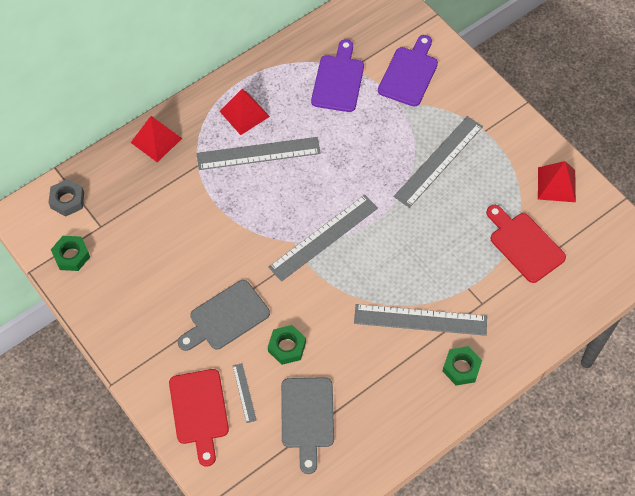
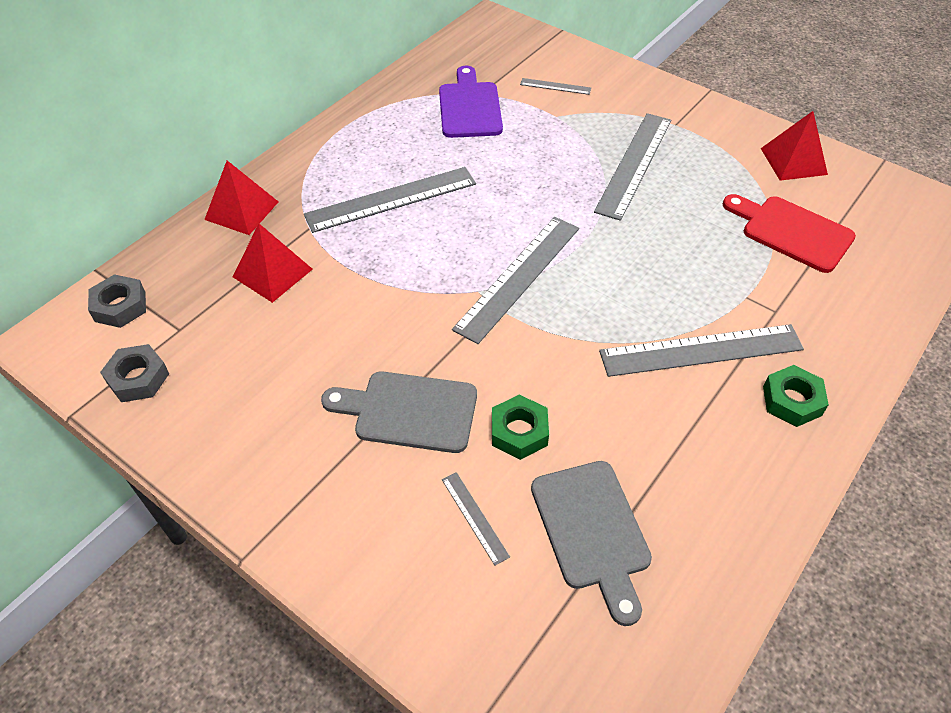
camera: 15 degrees left, 10 degrees down
(71, 256) = (138, 378): green nut -> grey nut
(199, 411) = (408, 566): red cutting board -> none
(226, 317) = (409, 411): grey cutting board -> grey cutting board turned 60 degrees clockwise
(244, 114) = (358, 161): red pyramid -> red pyramid (272, 273)
(409, 74) = (555, 86): purple cutting board -> grey ruler

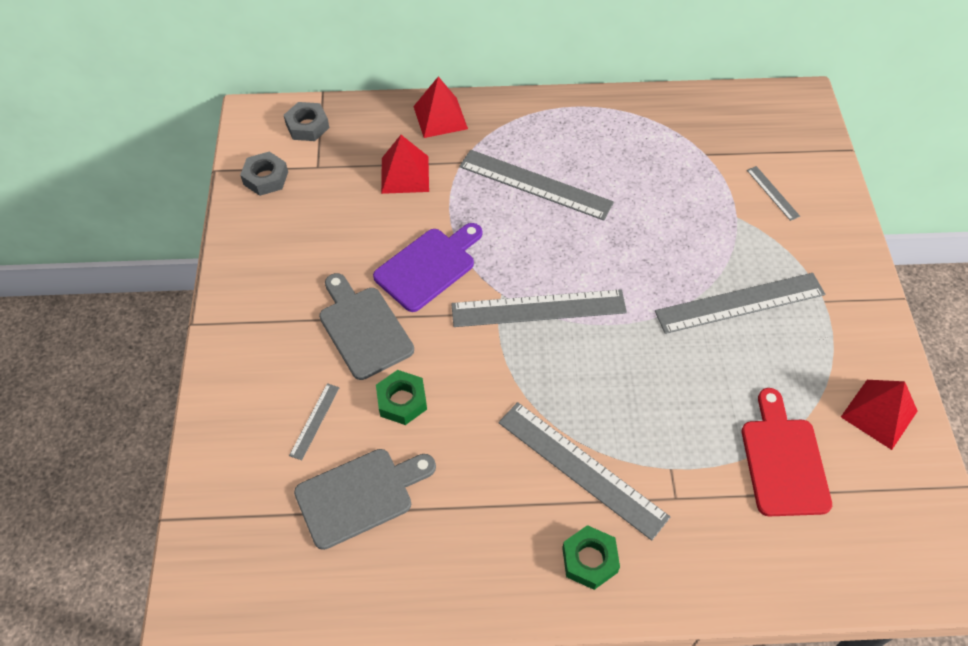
camera: 50 degrees right, 5 degrees up
(469, 107) = (682, 159): purple cutting board -> purple cutting board (428, 266)
(592, 531) = (359, 495): grey cutting board -> grey cutting board turned 150 degrees counterclockwise

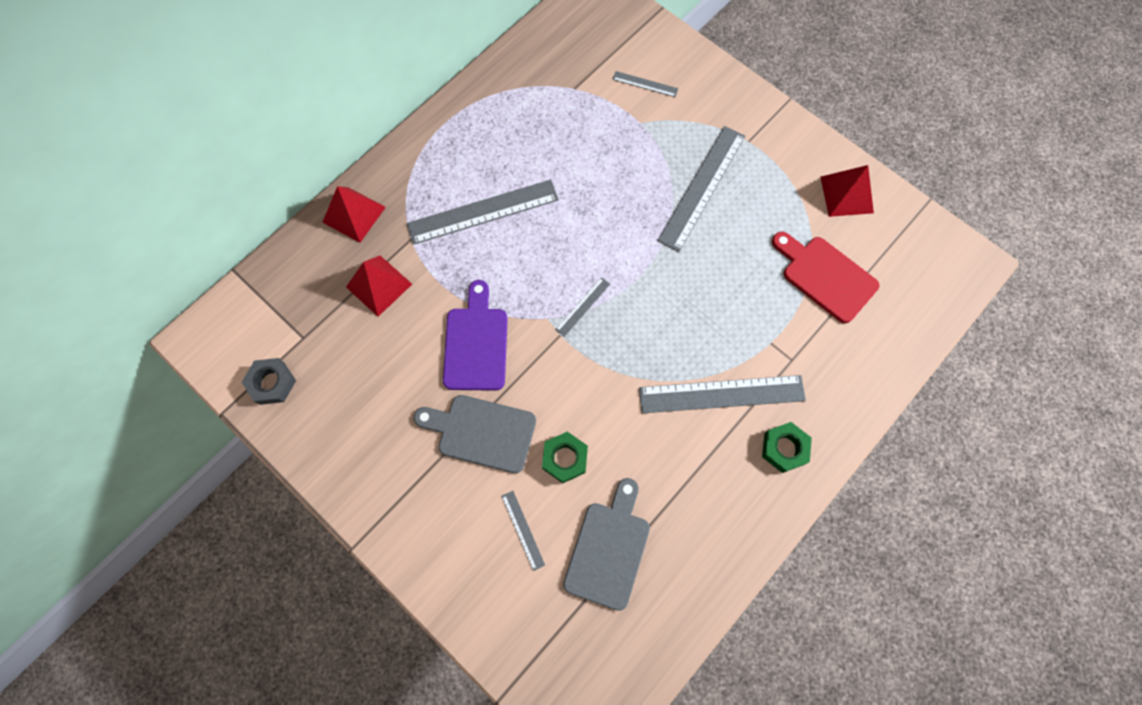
camera: 45 degrees left, 15 degrees up
(307, 126) = (255, 310): grey nut -> none
(538, 308) = (582, 306): grey ruler -> grey ruler, size x0.46

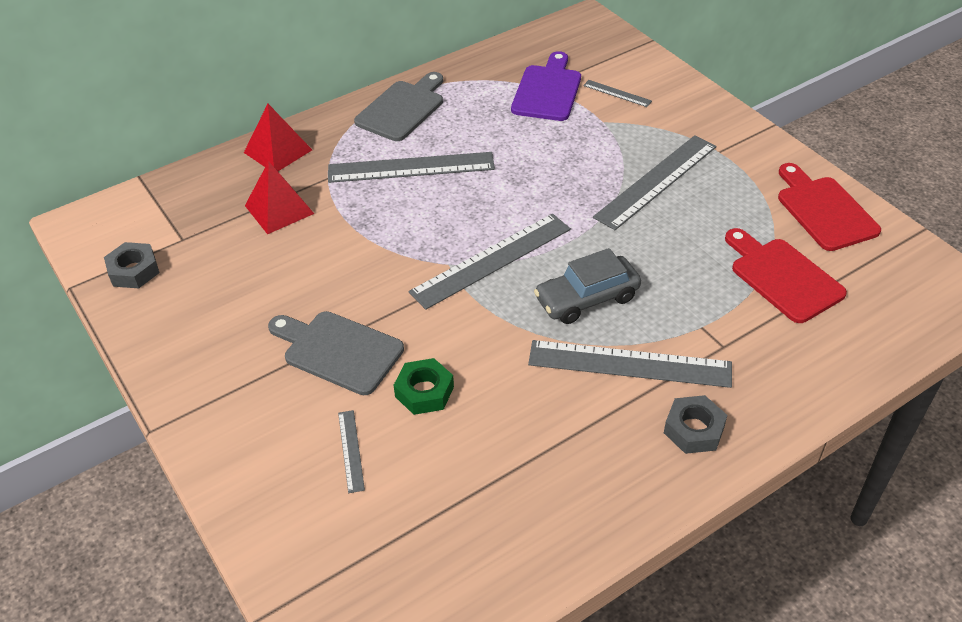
camera: 15 degrees right, 25 degrees down
(476, 343) = (362, 273): purple cutting board -> purple cutting board (547, 90)
(582, 306) = (491, 260): grey ruler -> grey ruler, size x2.16
(608, 549) = (446, 489): grey cutting board -> grey cutting board (402, 109)
(672, 332) = (587, 298): none -> grey car
(784, 448) = (694, 430): green nut -> grey nut
(846, 194) = (824, 210): red pyramid -> red cutting board

